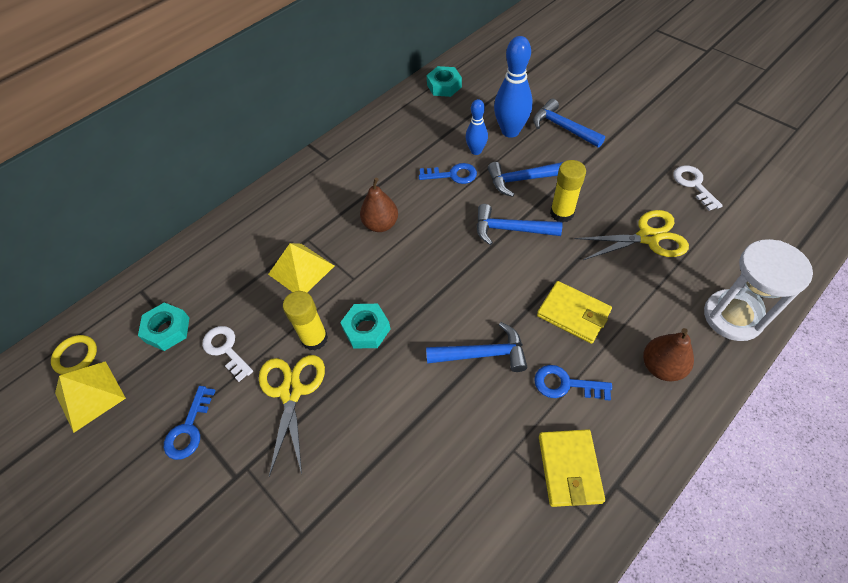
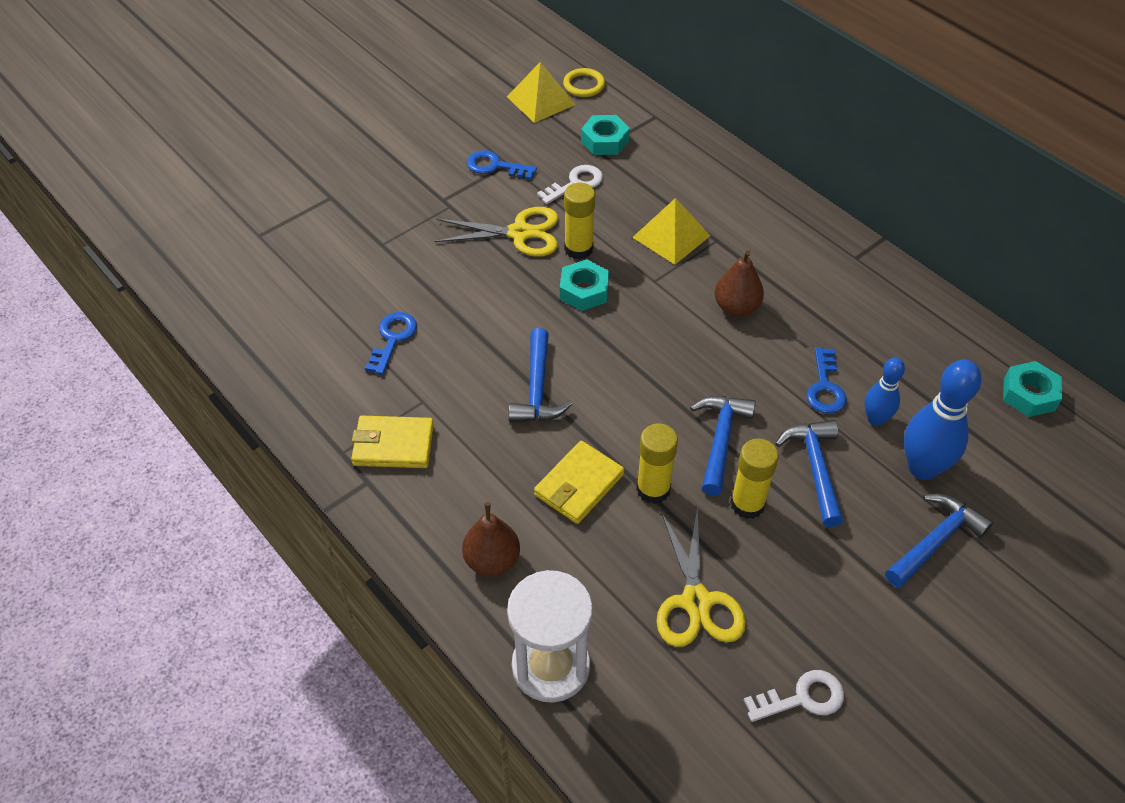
camera: 90 degrees right, 5 degrees down
(564, 266) = (653, 489): none -> yellow glue stick
(565, 384) = (487, 459): blue key -> blue key (392, 339)

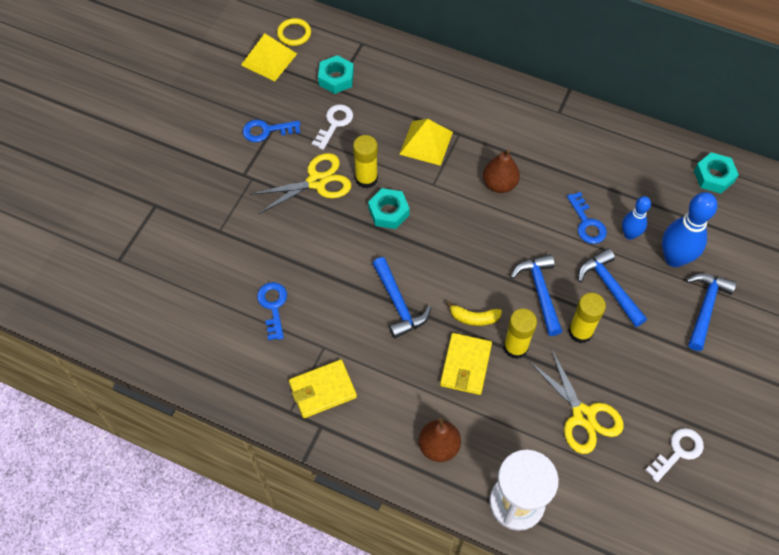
camera: 25 degrees left, 10 degrees up
(620, 438) = (474, 318): none -> yellow banana

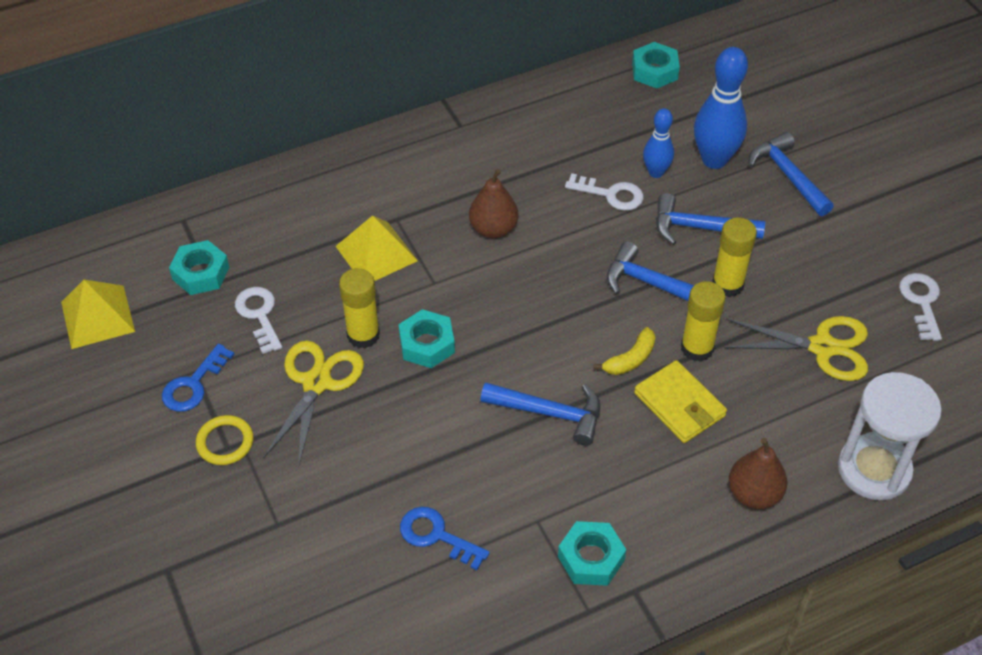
camera: 50 degrees left, 10 degrees down
(294, 34) = (93, 270): yellow ring -> yellow ring (225, 442)
(322, 390) = (591, 558): yellow wallet -> turquoise nut
(587, 223) = (610, 194): blue key -> white key

